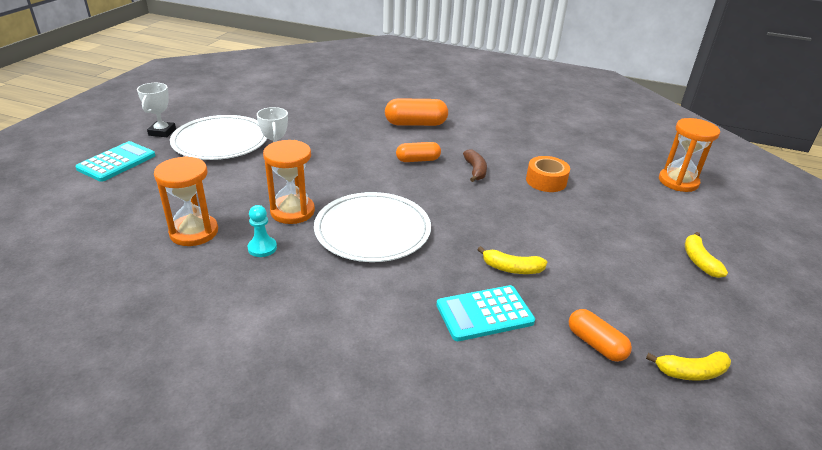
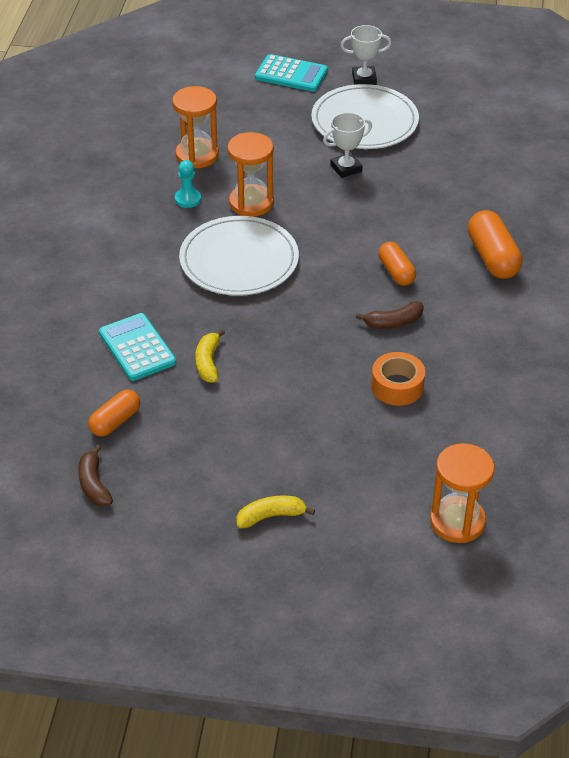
camera: 80 degrees right, 10 degrees up
(691, 372) = (94, 484): yellow banana -> brown banana

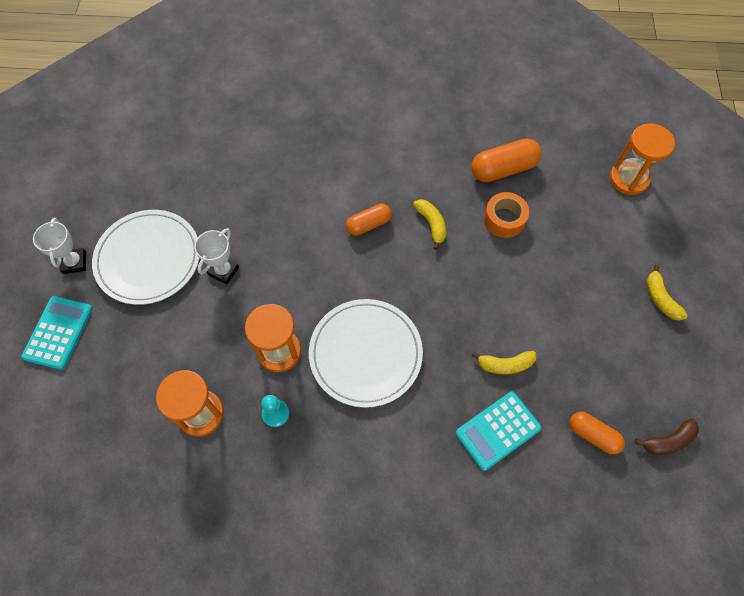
camera: 95 degrees left, 20 degrees up
(346, 168) = (223, 271): white trophy -> white trophy turned 60 degrees clockwise
(393, 322) = (431, 224): brown banana -> yellow banana
(492, 257) = (343, 157): orange capsule -> orange capsule (503, 169)

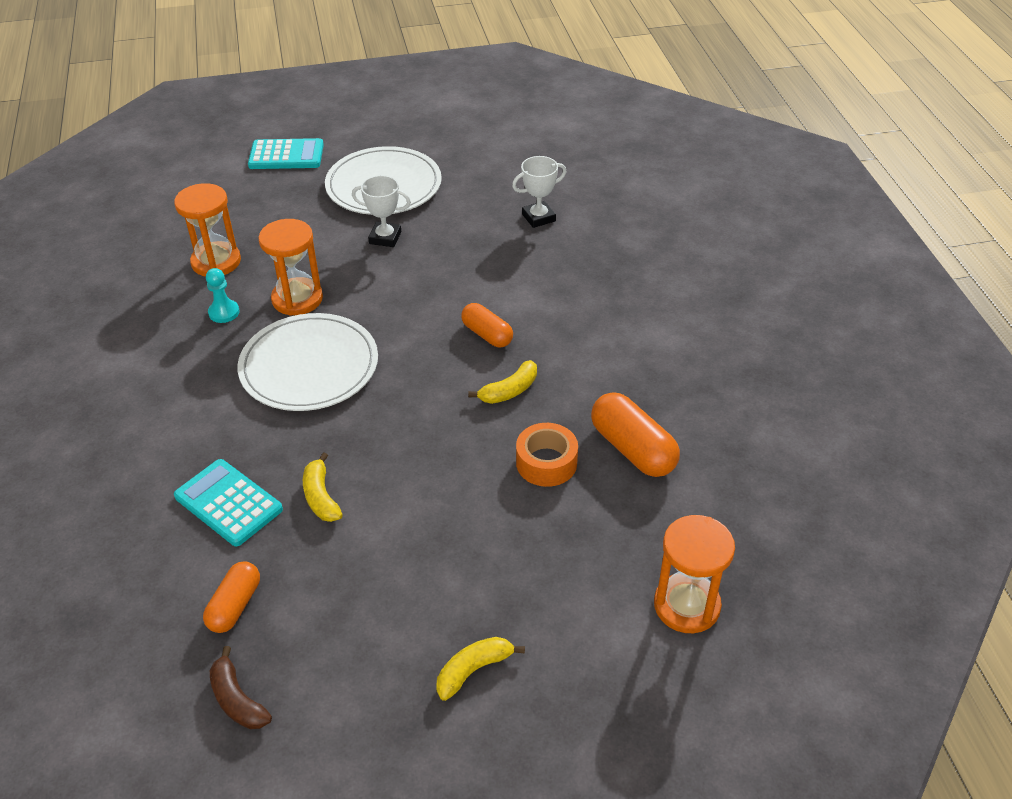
camera: 75 degrees right, 20 degrees down
(74, 262) = (364, 144): white trophy -> white trophy (538, 217)

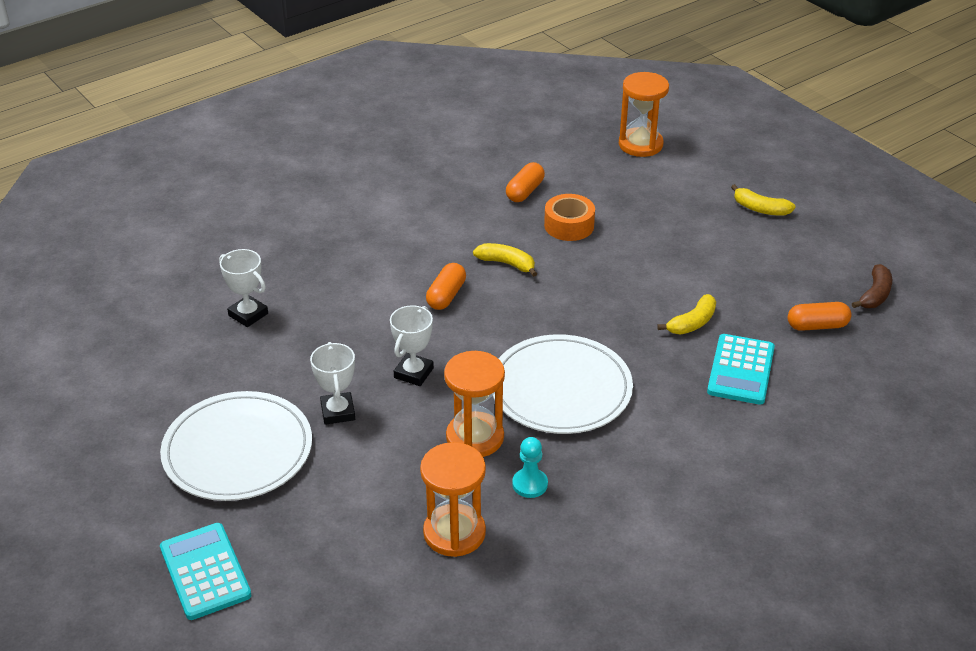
camera: 115 degrees left, 5 degrees down
(398, 287) = (413, 373): none -> white trophy
(632, 449) = (525, 191): orange capsule -> orange capsule, size x0.65

